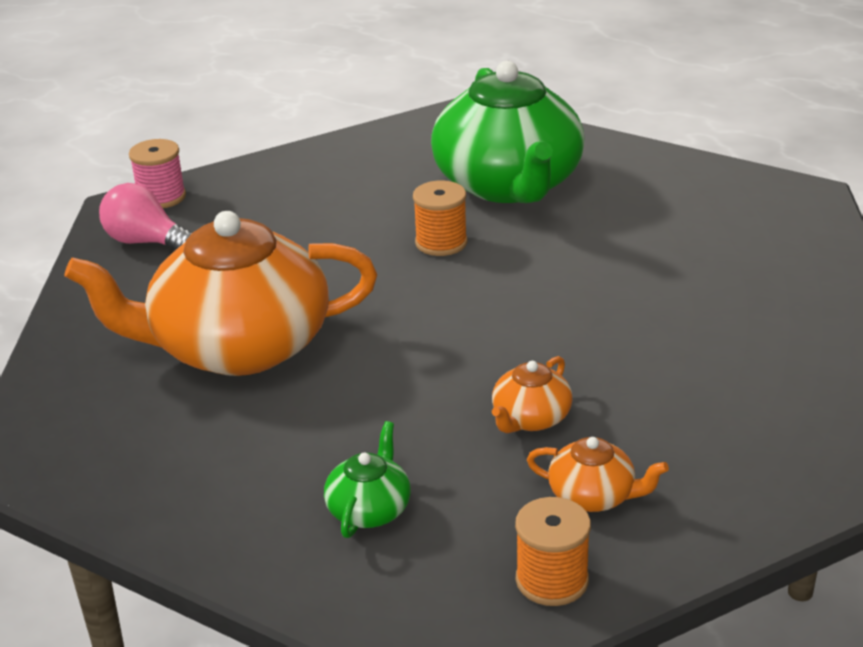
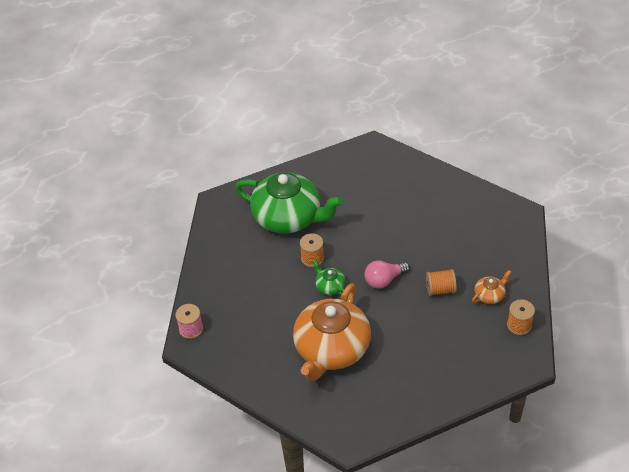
camera: 55 degrees left, 15 degrees up
(146, 242) = (226, 348): pink light bulb -> pink light bulb (384, 280)
(369, 509) = (454, 353): green teapot -> green teapot (330, 286)
(530, 418) = (440, 289): orange teapot -> orange spool

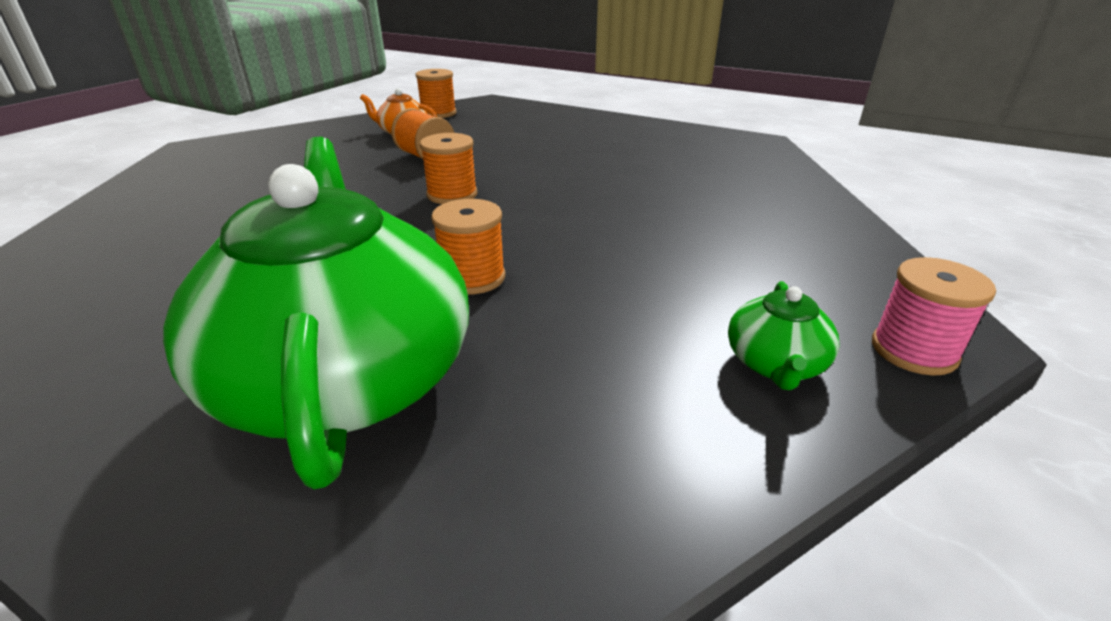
camera: 130 degrees left, 15 degrees down
(330, 286) = (528, 232): green teapot -> green teapot (775, 364)
(331, 349) = (656, 189): orange teapot -> none
(384, 280) = (452, 195): pink light bulb -> orange spool

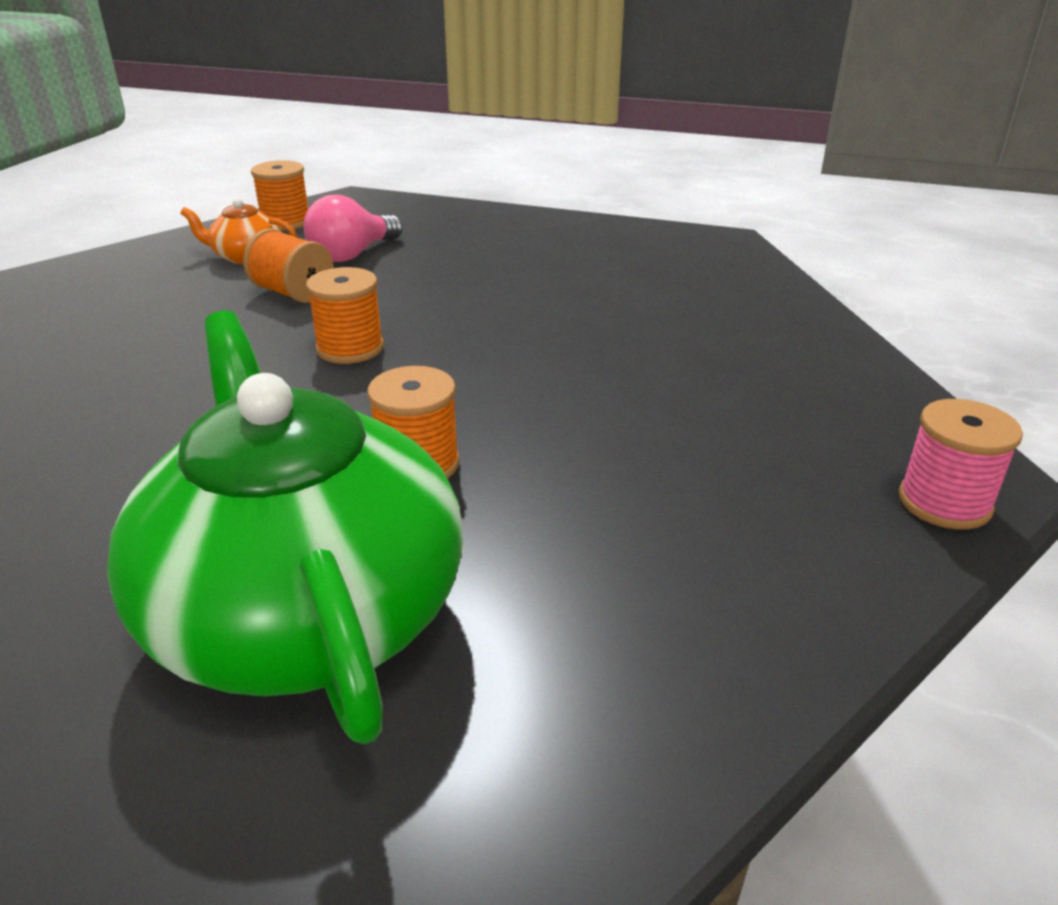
camera: 10 degrees left, 0 degrees up
(477, 135) = (352, 254): none -> pink light bulb
(775, 364) = (801, 535): green teapot -> none

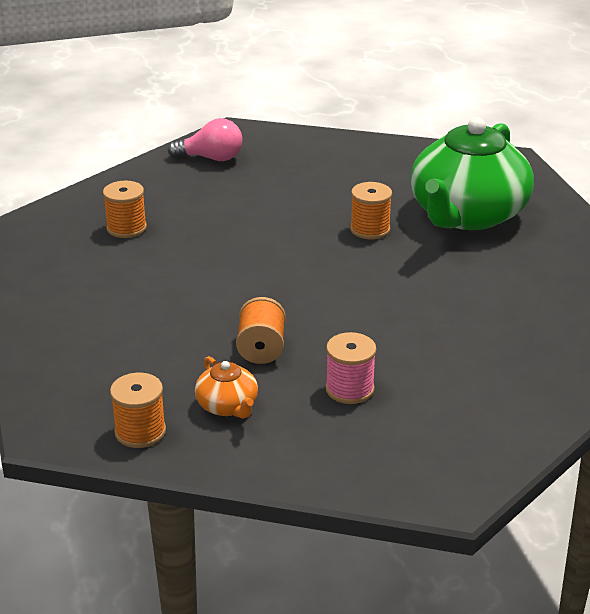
camera: 125 degrees left, 0 degrees up
(350, 348) = (302, 292): orange spool -> orange spool (126, 228)
(352, 254) = (175, 360): pink light bulb -> pink light bulb (211, 158)
(944, 503) = (260, 133): pink spool -> pink spool (349, 389)

